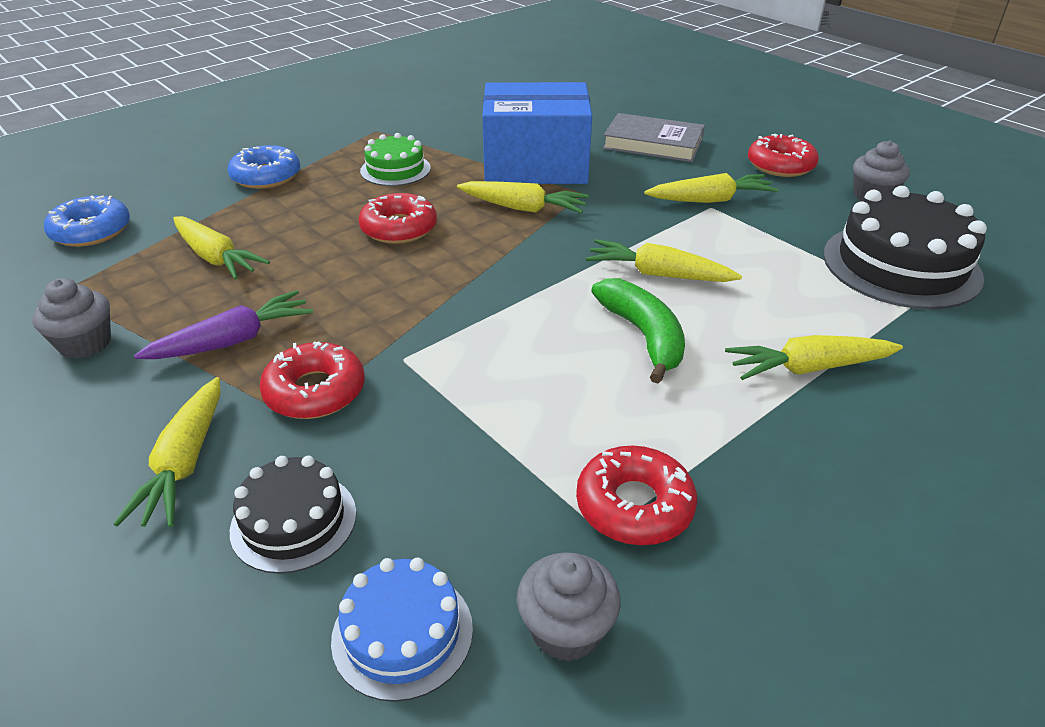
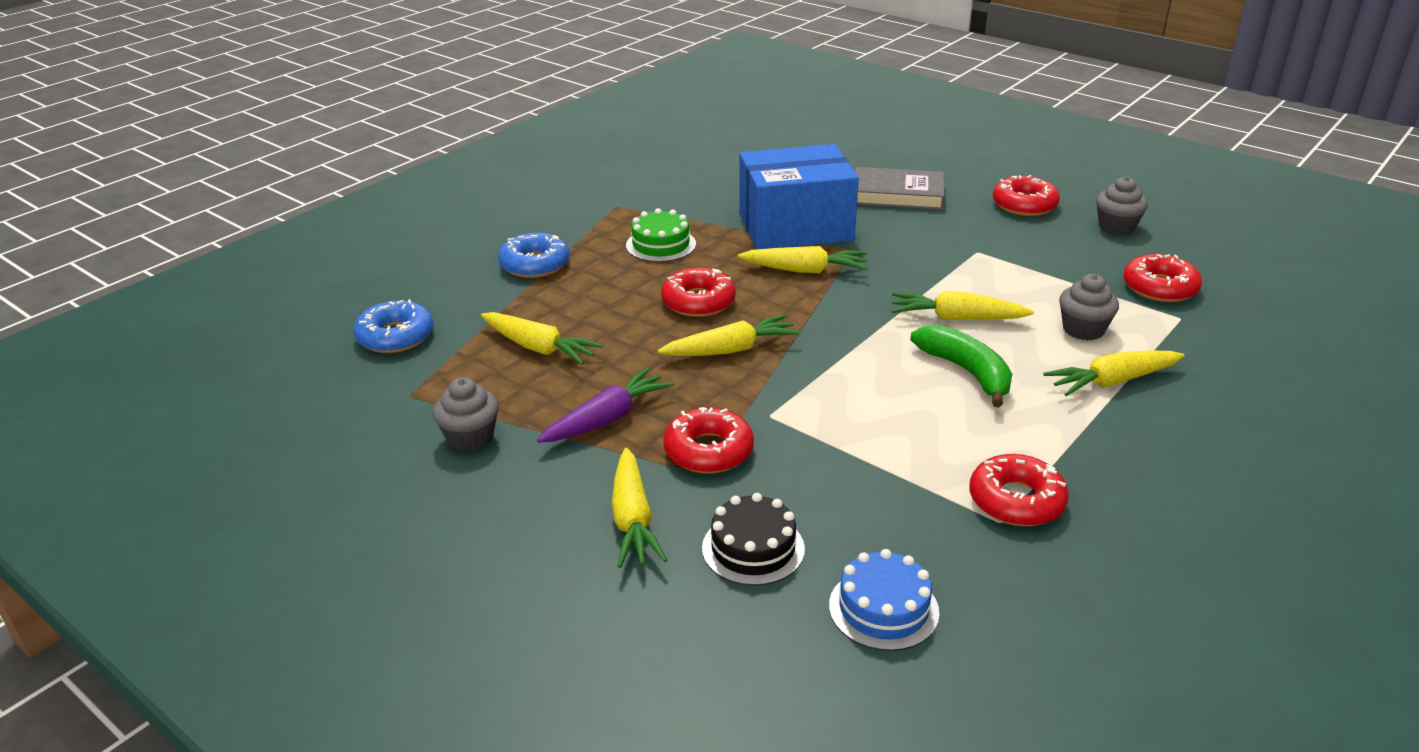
camera: 10 degrees left, 5 degrees down
(566, 629) = (1003, 588): grey cupcake -> grey cupcake (1083, 329)
(710, 200) = (974, 245): yellow carrot -> yellow carrot (731, 350)
(901, 265) = (1159, 287): black cake -> red donut

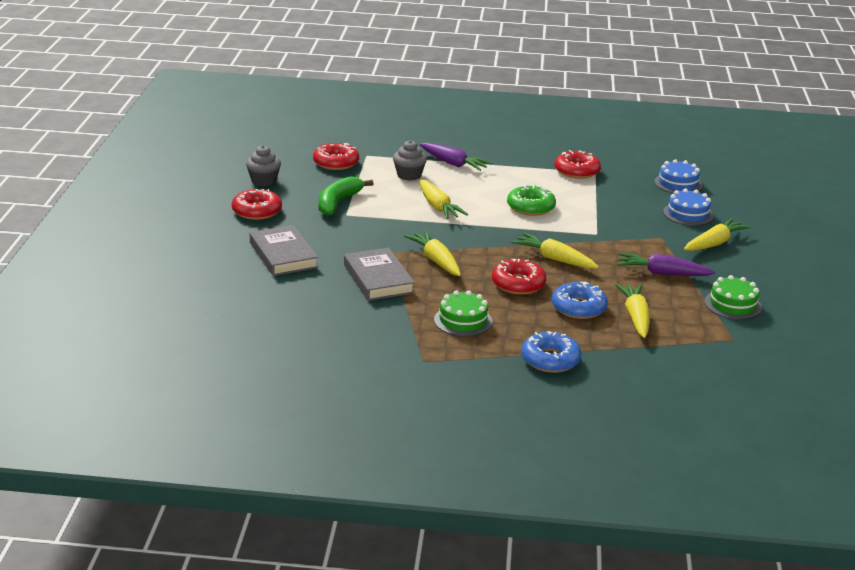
camera: 125 degrees left, 5 degrees down
(395, 336) = (697, 373): blue donut -> blue donut (578, 308)
(470, 437) = (733, 304): grey cupcake -> green cake
(708, 451) = (645, 240): red donut -> none
(753, 548) = (688, 214): black cake -> blue cake
(795, 227) = (378, 279): blue box -> grey book
(902, 393) = (531, 207): none -> green donut
(966, 372) = (490, 196): green banana -> green banana (338, 203)
(1112, 382) = (453, 164): yellow carrot -> purple carrot

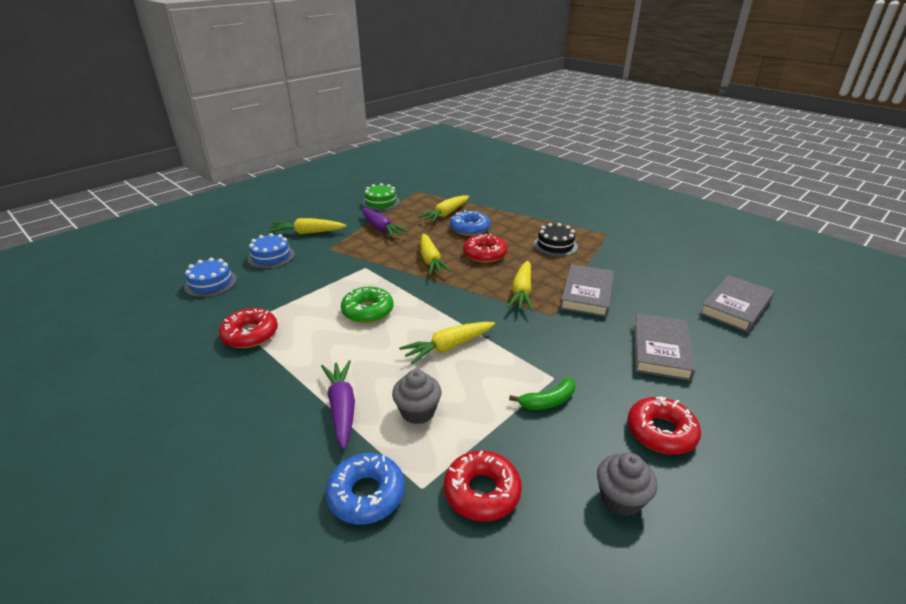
camera: 140 degrees left, 5 degrees up
(234, 314) = (735, 307): none -> grey book
(338, 203) = (548, 401): green banana -> green banana, size x0.67
(438, 207) = (448, 347): yellow carrot -> yellow carrot turned 135 degrees counterclockwise
(463, 320) = (555, 245): green cake -> black cake
(550, 360) = (530, 212): blue donut -> blue donut (366, 494)

